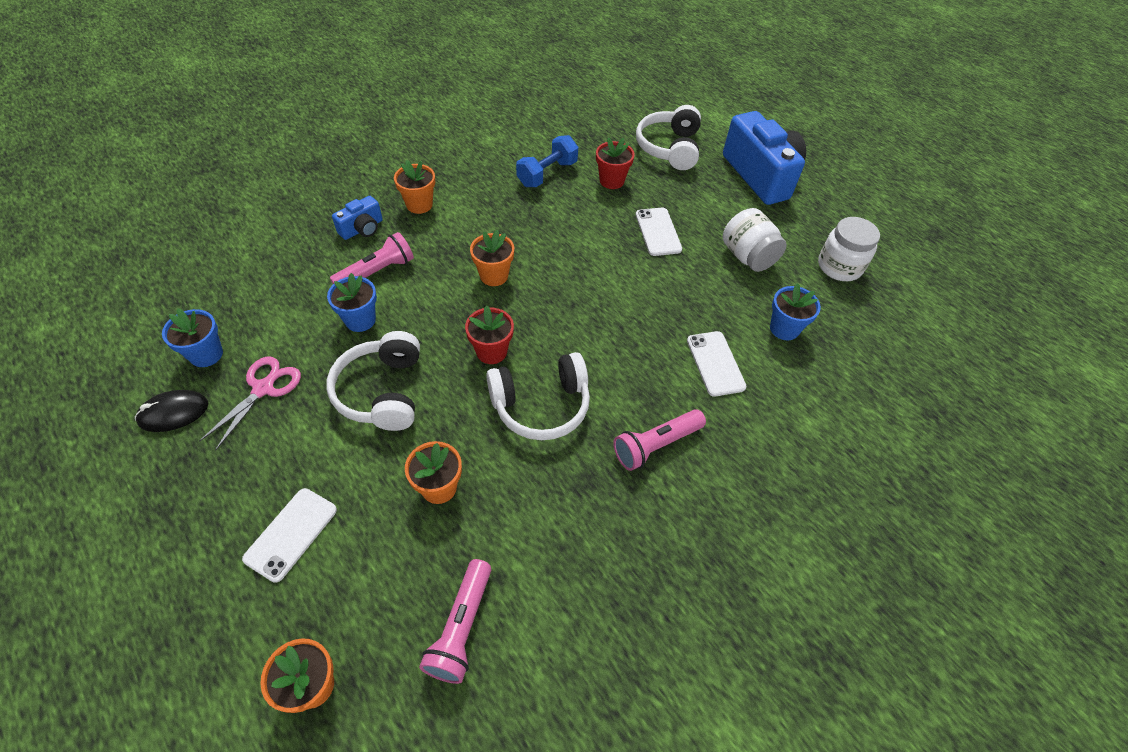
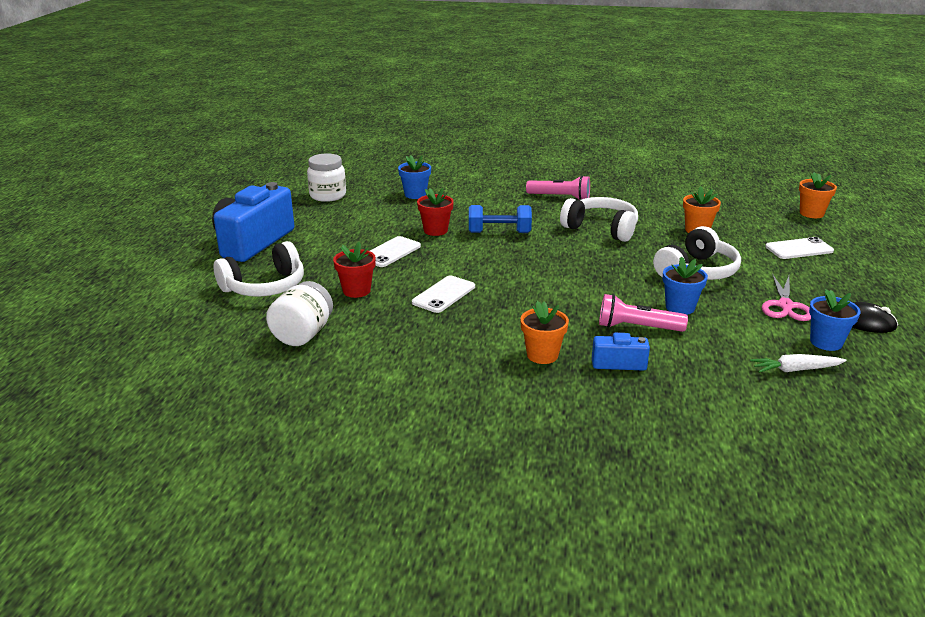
camera: 130 degrees left, 25 degrees down
(223, 301) = (795, 370): none -> white carrot
(263, 389) = (785, 306): pink scissors -> pink scissors turned 60 degrees counterclockwise
(461, 628) = (726, 200): pink flashlight -> none
(491, 351) = (602, 256): red flower pot -> red flower pot (435, 230)
(494, 275) = (546, 285): orange flower pot -> none
(547, 174) = (395, 320): blue dumbbell -> blue dumbbell (499, 232)
(715, 363) = (478, 201): white phone -> white phone (443, 294)
(747, 256) = (365, 220): white jar -> white jar (303, 334)

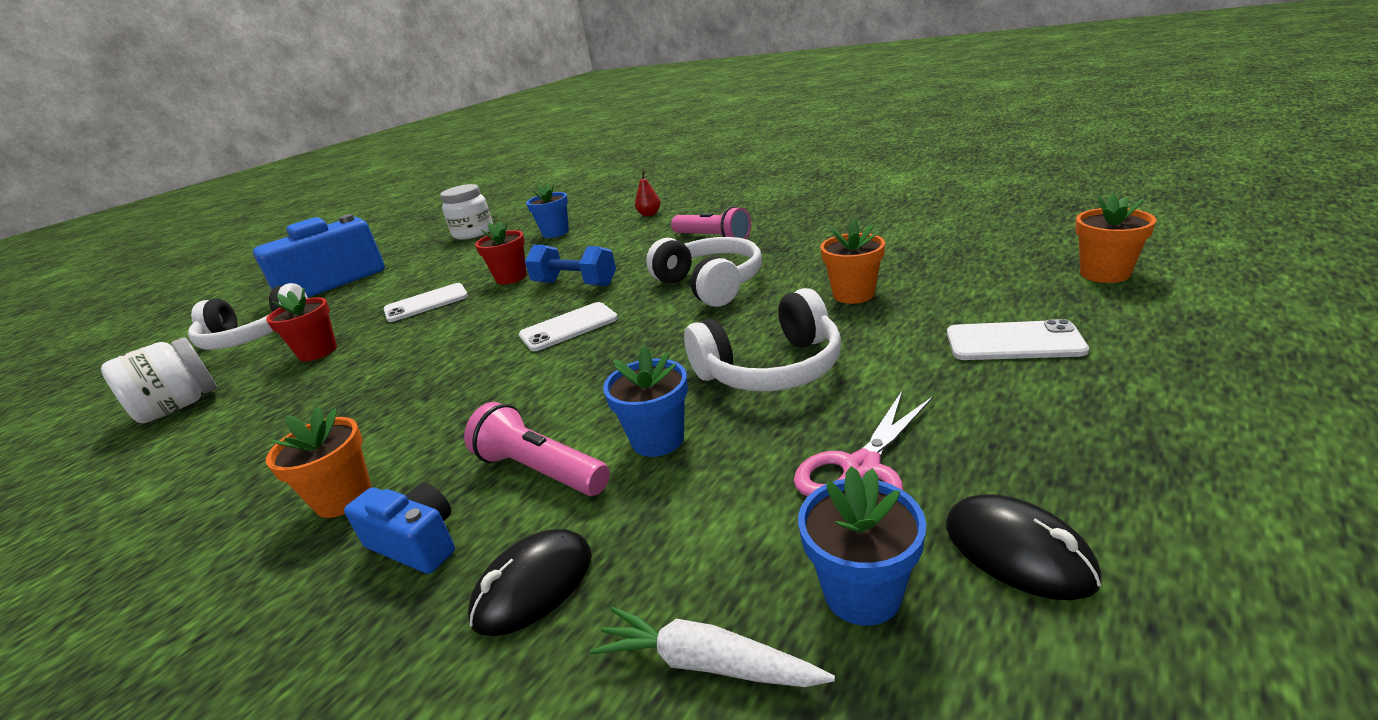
camera: 30 degrees right, 0 degrees up
(443, 294) = (388, 368): white phone -> white phone (568, 327)
(480, 179) = (649, 214): none -> red pear
(699, 364) = (533, 586): none -> black mouse

